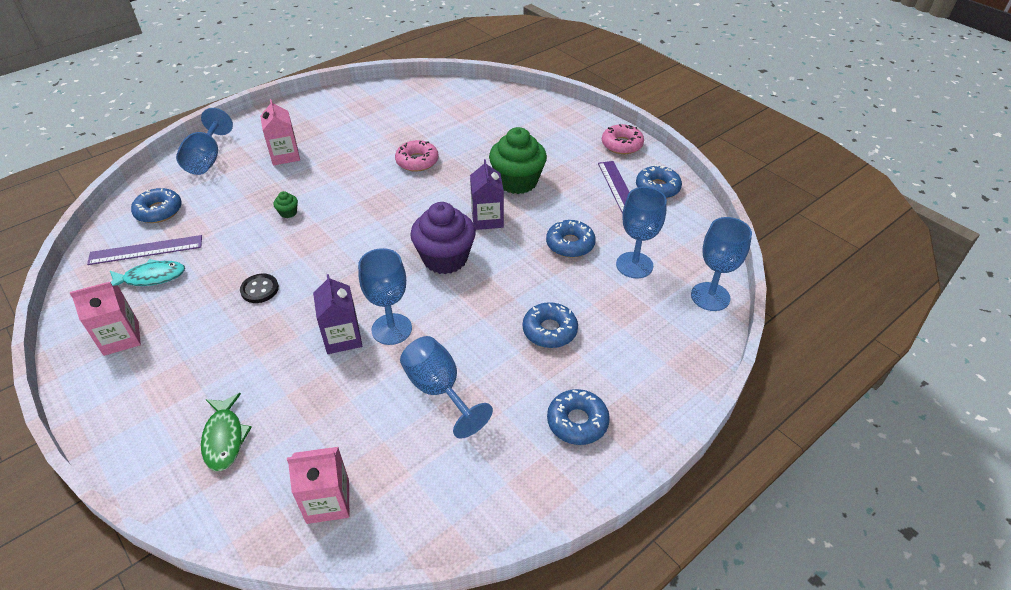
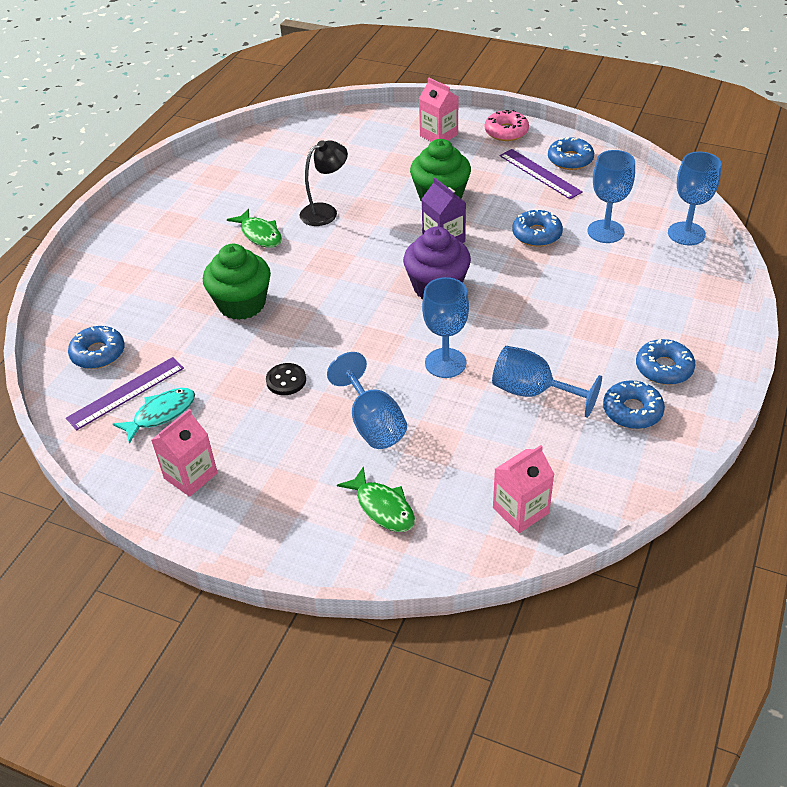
camera: 25 degrees left, 0 degrees up
(207, 160) = (96, 287): blue goblet -> blue goblet (372, 423)
(285, 155) = (180, 253): pink carton -> pink carton (439, 135)
(288, 212) = (242, 304): green cupcake -> green cupcake, size x2.50
(342, 338) = (408, 387): purple carton -> none
(353, 162) = (260, 234): none -> green fish
(417, 161) = (325, 212): pink donut -> black lamp
(549, 330) = (582, 310): blue donut -> blue donut (632, 411)

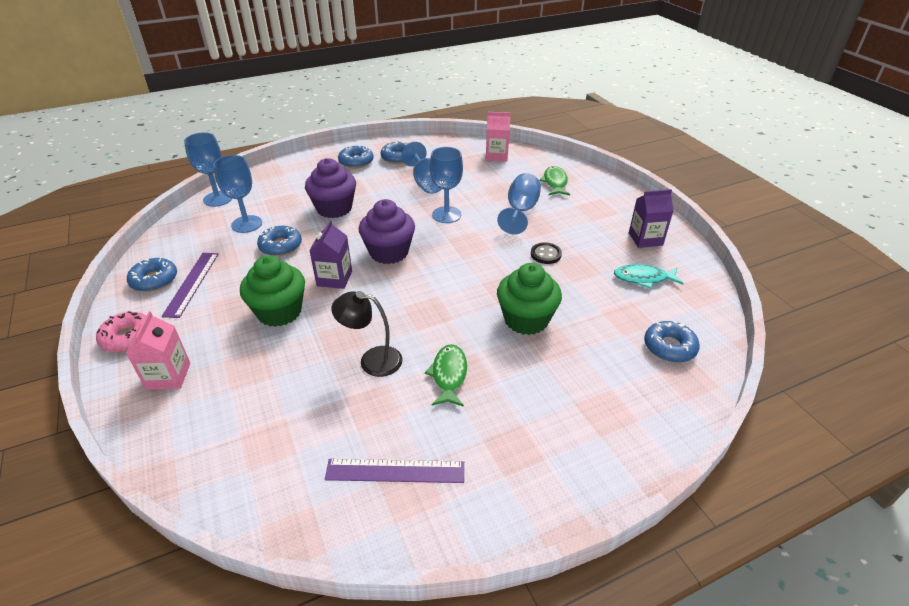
camera: 140 degrees left, 5 degrees down
(126, 393) = (661, 304): purple ruler -> purple ruler (395, 471)
(190, 475) = (645, 239): pink carton -> purple carton
(565, 295) = (334, 208): none -> purple cupcake

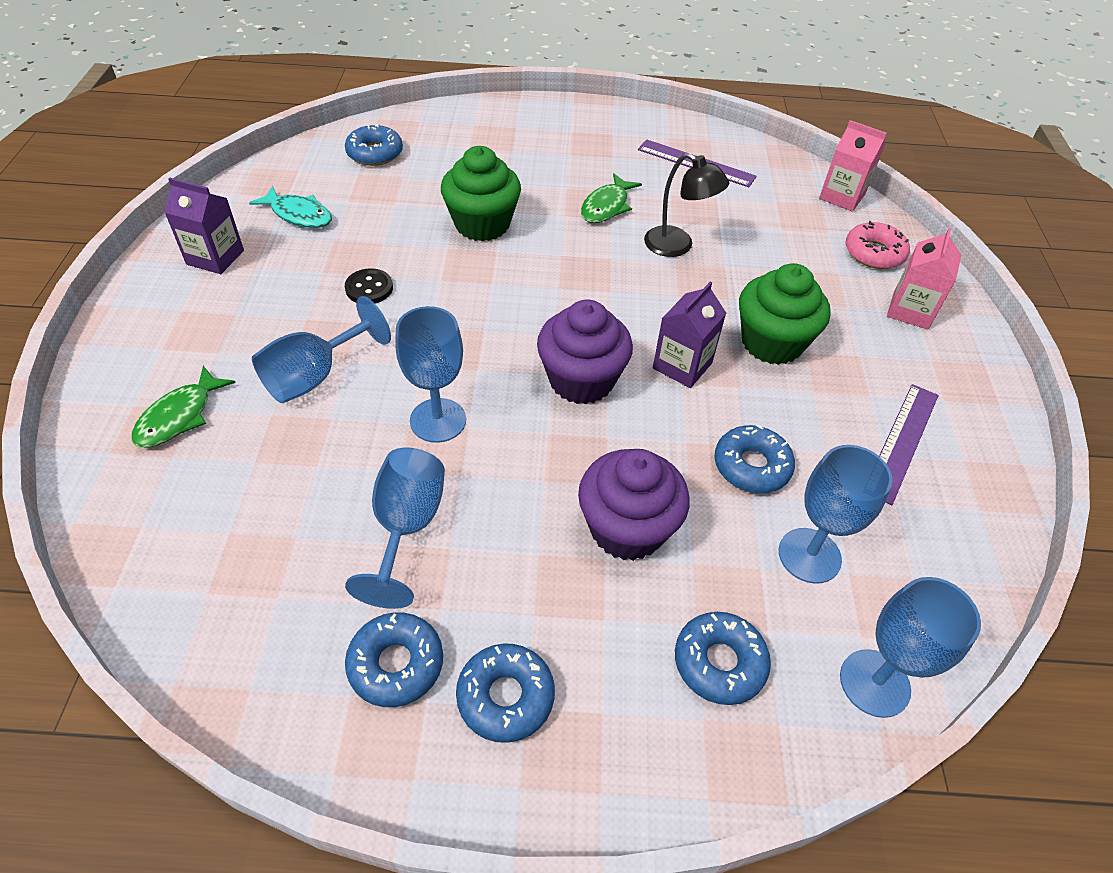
camera: 155 degrees left, 10 degrees up
(127, 337) = (977, 381): pink donut -> pink donut (874, 253)
(154, 280) = (966, 473): blue donut -> blue donut (719, 662)
(497, 156) = (181, 556): pink carton -> pink carton (842, 196)

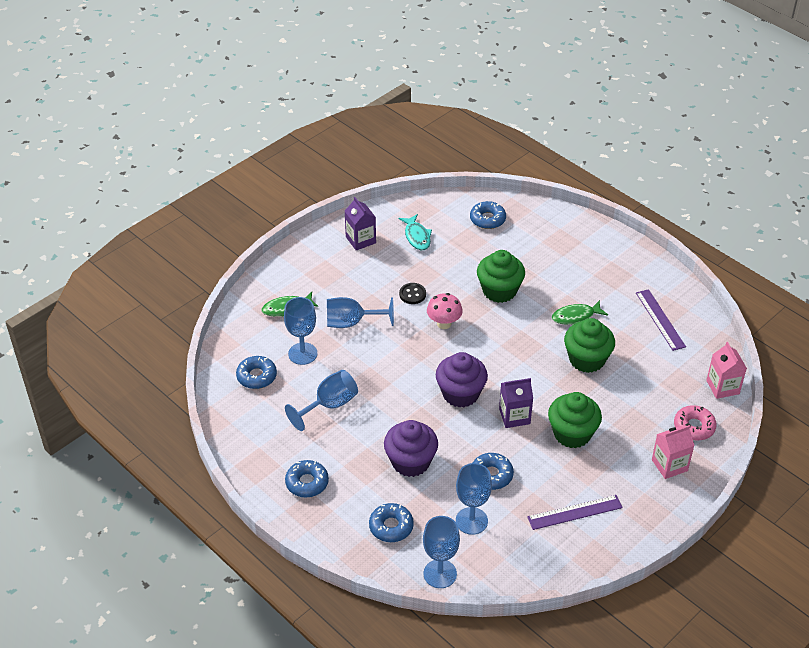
camera: 45 degrees right, 5 degrees down
(396, 664) = (282, 448): blue donut -> blue donut (256, 376)
(438, 420) = (382, 372): blue goblet -> blue goblet (302, 353)
(455, 302) = (444, 323): none -> pink mushroom
(677, 246) = (587, 359): black lamp -> green cupcake

